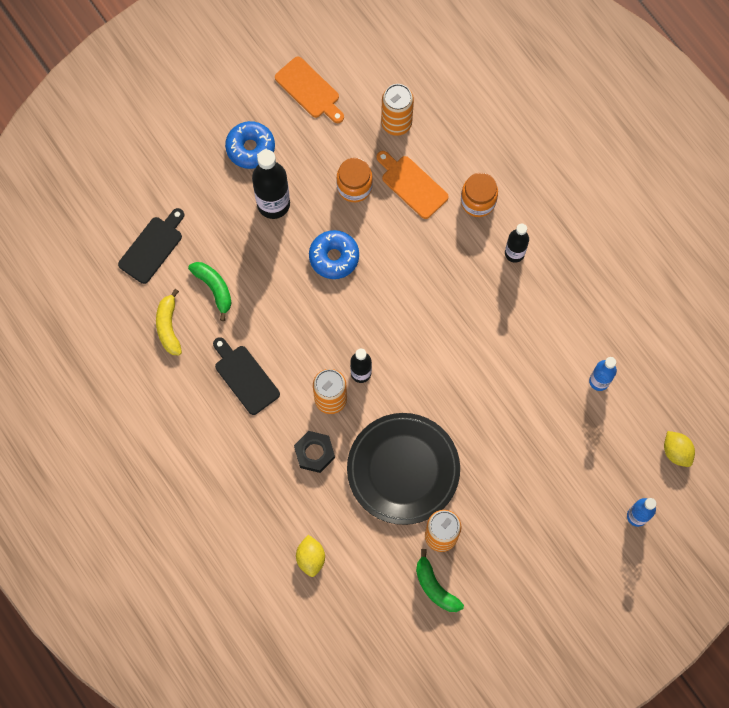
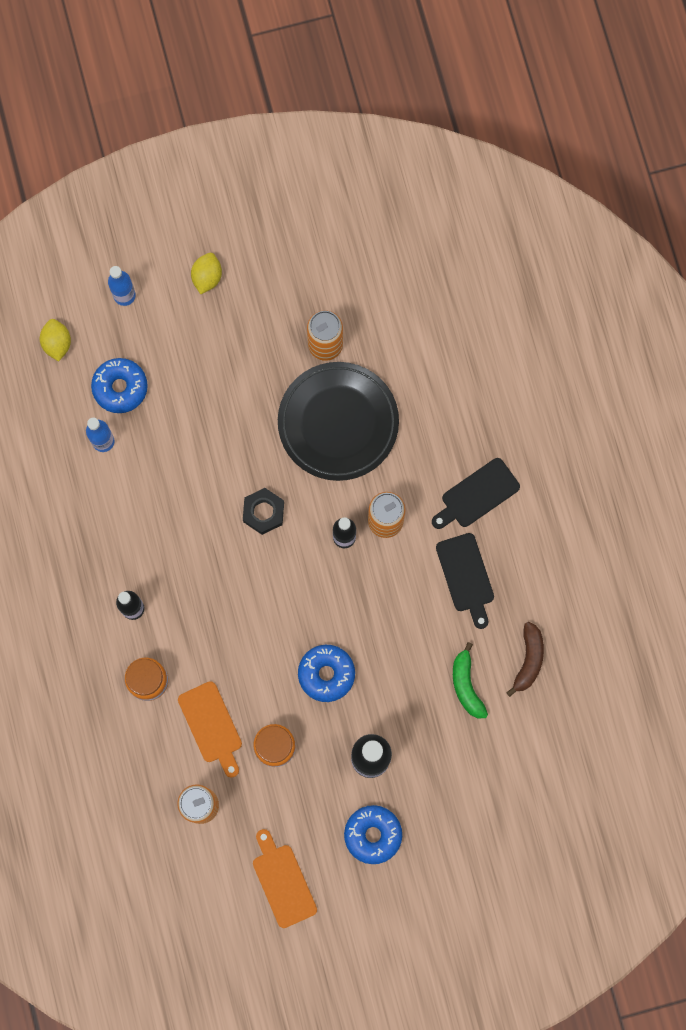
camera: 160 degrees left, 5 degrees up
(152, 247) = (518, 756): black cutting board -> black cutting board (477, 495)
(168, 326) = (528, 660): yellow banana -> brown banana
(311, 558) = (462, 369): yellow lemon -> yellow lemon (207, 277)
(314, 453) = (421, 472): black nut -> black nut (263, 512)
(435, 587) = (350, 298): green banana -> none
(604, 432) = (120, 387): none -> blue donut

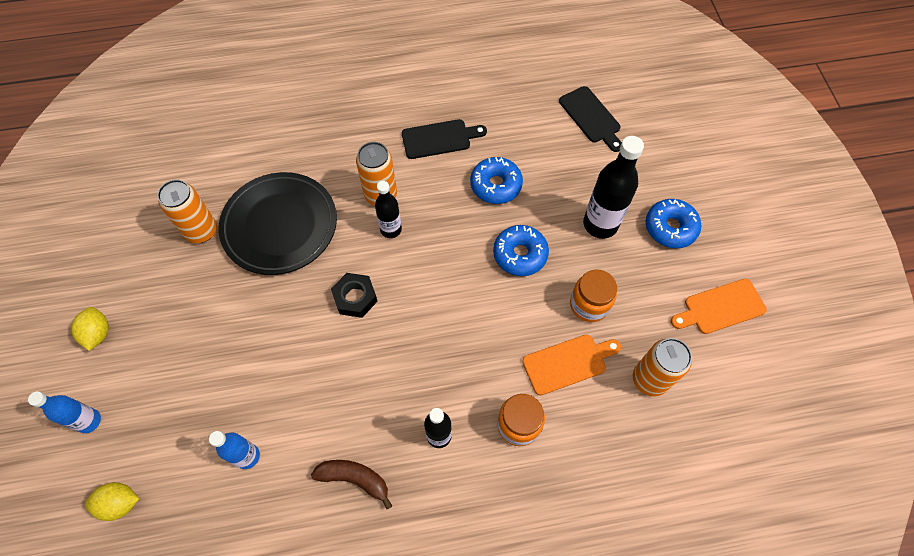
camera: 85 degrees left, 15 degrees down
(120, 387) = (191, 433): blue donut -> blue donut (496, 185)
(207, 277) = (98, 333): yellow lemon -> yellow lemon turned 60 degrees clockwise
(466, 685) = (535, 146): green banana -> none
(477, 495) = (368, 125): black cutting board -> black cutting board (591, 117)
(528, 660) = (516, 101): brown banana -> brown banana (355, 479)

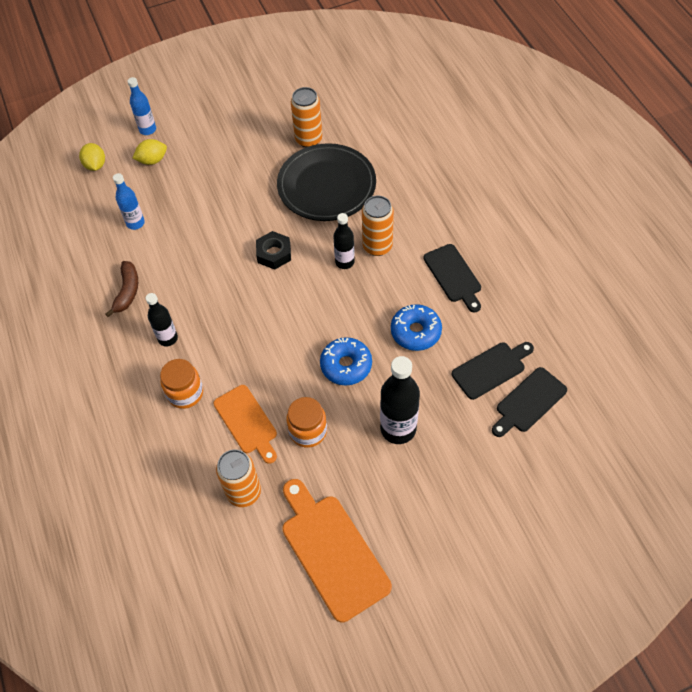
camera: 80 degrees right, 5 degrees down
(98, 333) = (211, 111): yellow lemon -> yellow lemon (152, 160)
(551, 136) = (491, 369): none -> black cutting board
(670, 228) = (413, 495): blue donut -> none
(720, 307) = (332, 551): orange cutting board -> orange cutting board, size x1.55

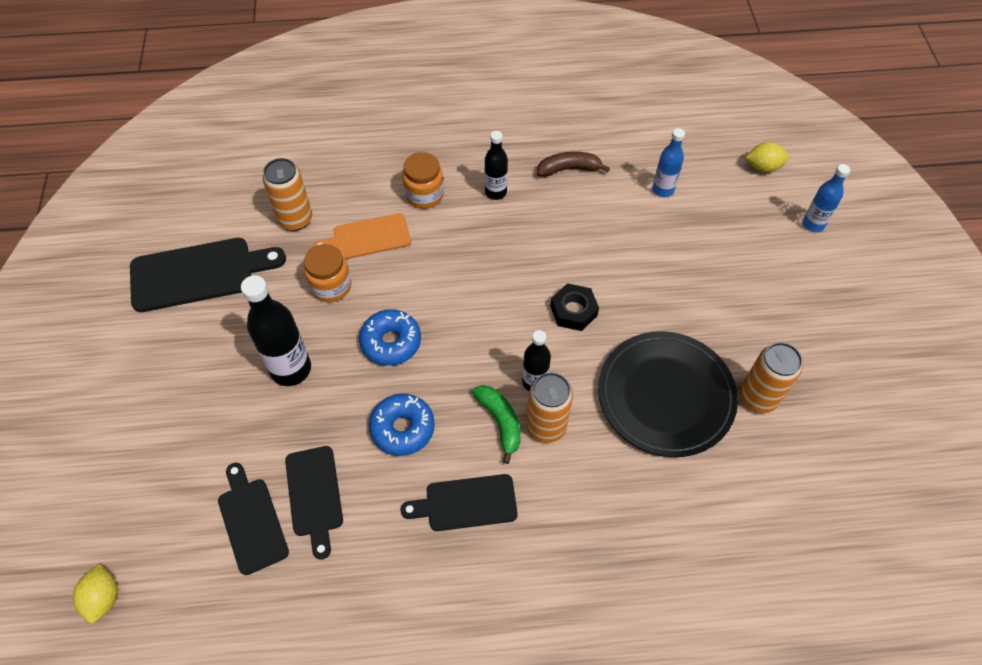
camera: 105 degrees right, 0 degrees up
(127, 291) = (569, 169): brown banana -> brown banana turned 150 degrees clockwise
(152, 160) = (758, 221): yellow lemon -> yellow lemon (103, 598)
(332, 551) = (199, 274): orange cutting board -> black cutting board
(385, 273) = (500, 422): none -> green banana

